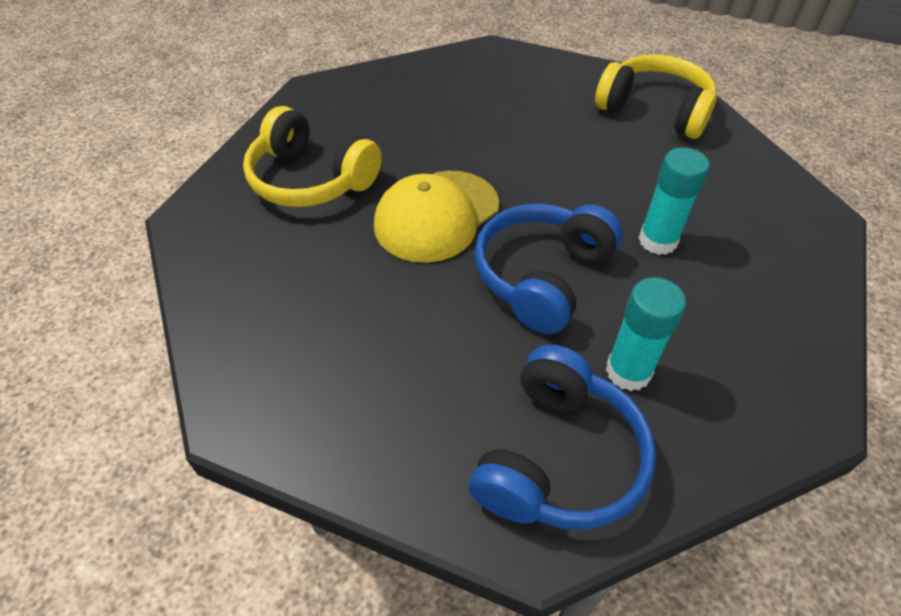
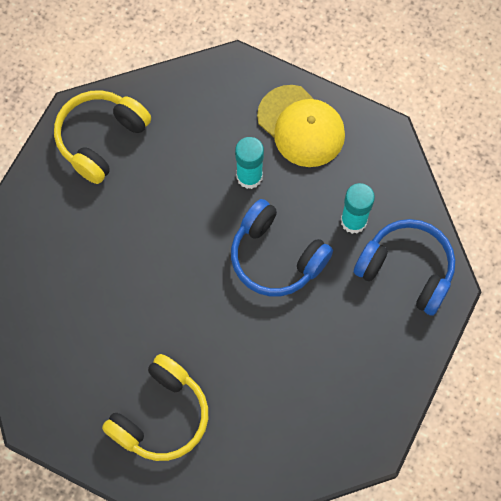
camera: 85 degrees left, 20 degrees up
(436, 216) = (211, 321): yellow cap -> yellow cap (301, 126)

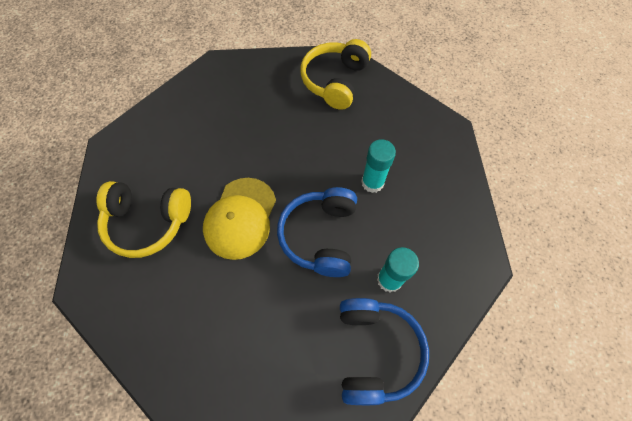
camera: 60 degrees right, 5 degrees down
(101, 139) = (335, 81): yellow headphones -> yellow headphones turned 75 degrees counterclockwise
(301, 126) = (439, 196): yellow cap -> yellow cap (240, 218)

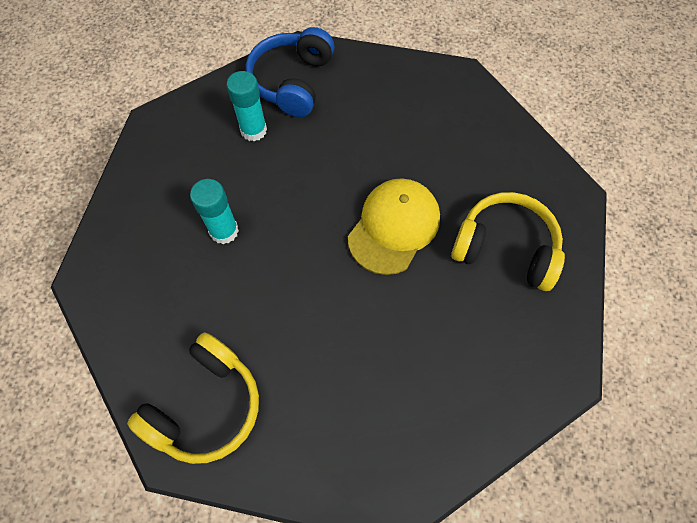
camera: 165 degrees left, 0 degrees up
(320, 236) = (308, 186): blue headphones -> none

